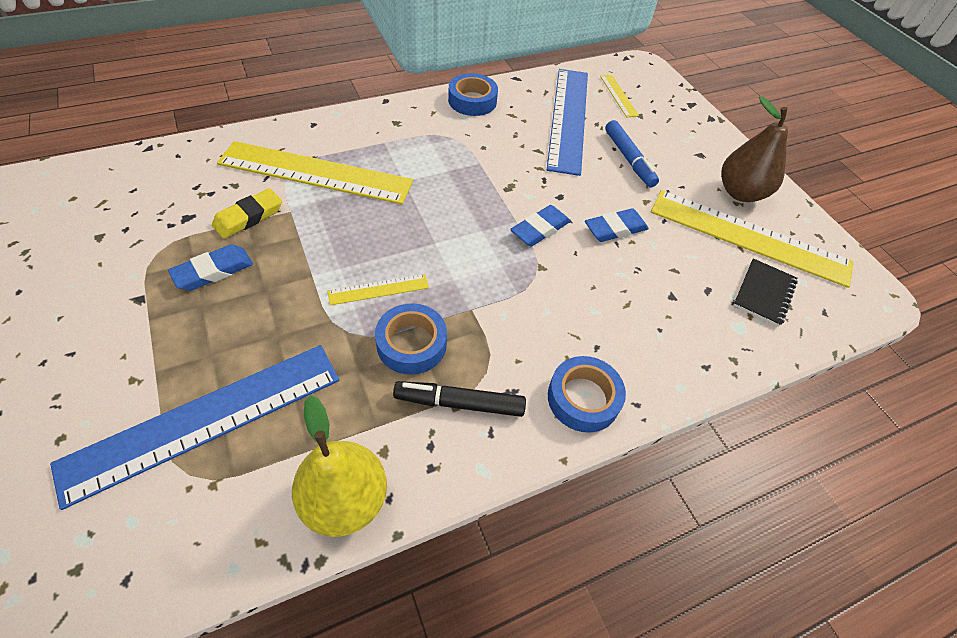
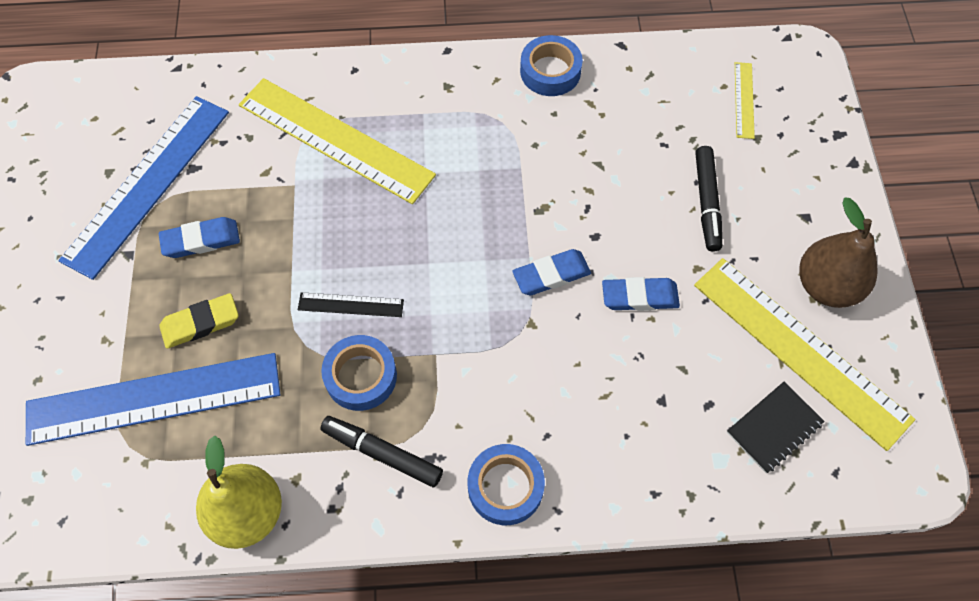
camera: 25 degrees right, 10 degrees up
(248, 217) = (251, 182): yellow eraser -> yellow eraser (200, 323)
(378, 289) = (351, 305): yellow ruler -> black ruler
(568, 118) = (659, 124): blue ruler -> blue ruler (147, 184)
(629, 159) = (707, 202): blue marker -> black marker

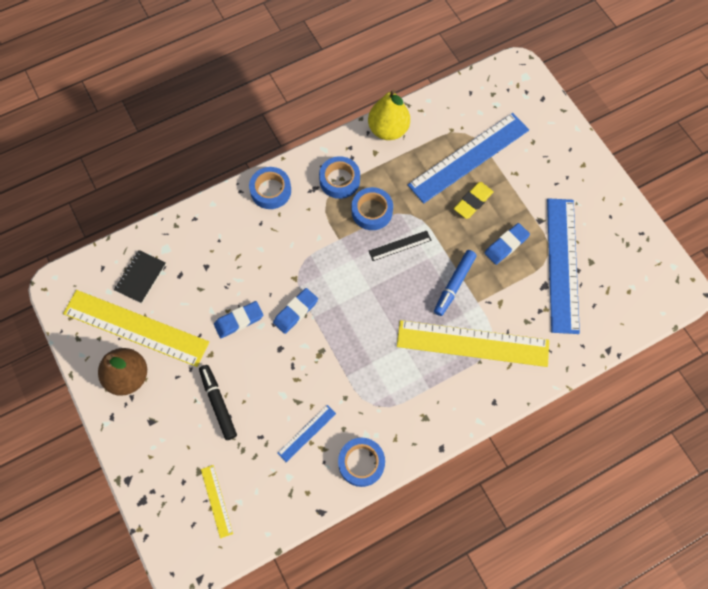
camera: 155 degrees right, 5 degrees up
(309, 219) = (454, 284): none -> blue marker
(382, 453) = (339, 180): black marker -> blue tape
(603, 126) = (306, 433): none -> blue ruler

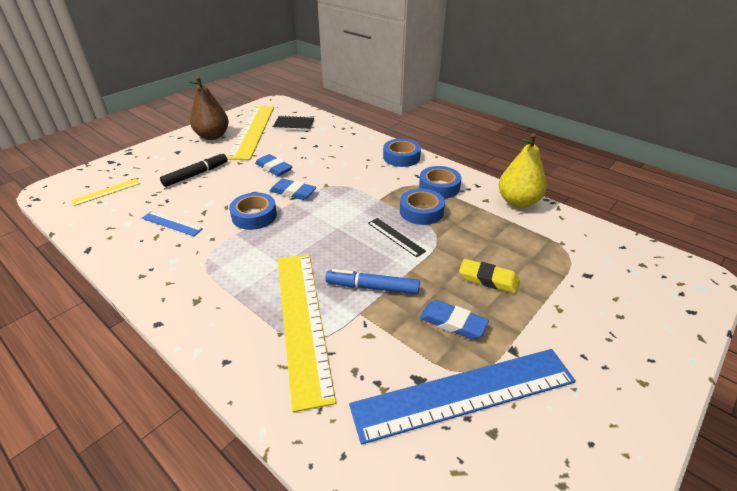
camera: 70 degrees right, 30 degrees down
(361, 463) = (139, 264): blue tape -> blue tape (254, 216)
(469, 157) = (541, 263): blue ruler -> none

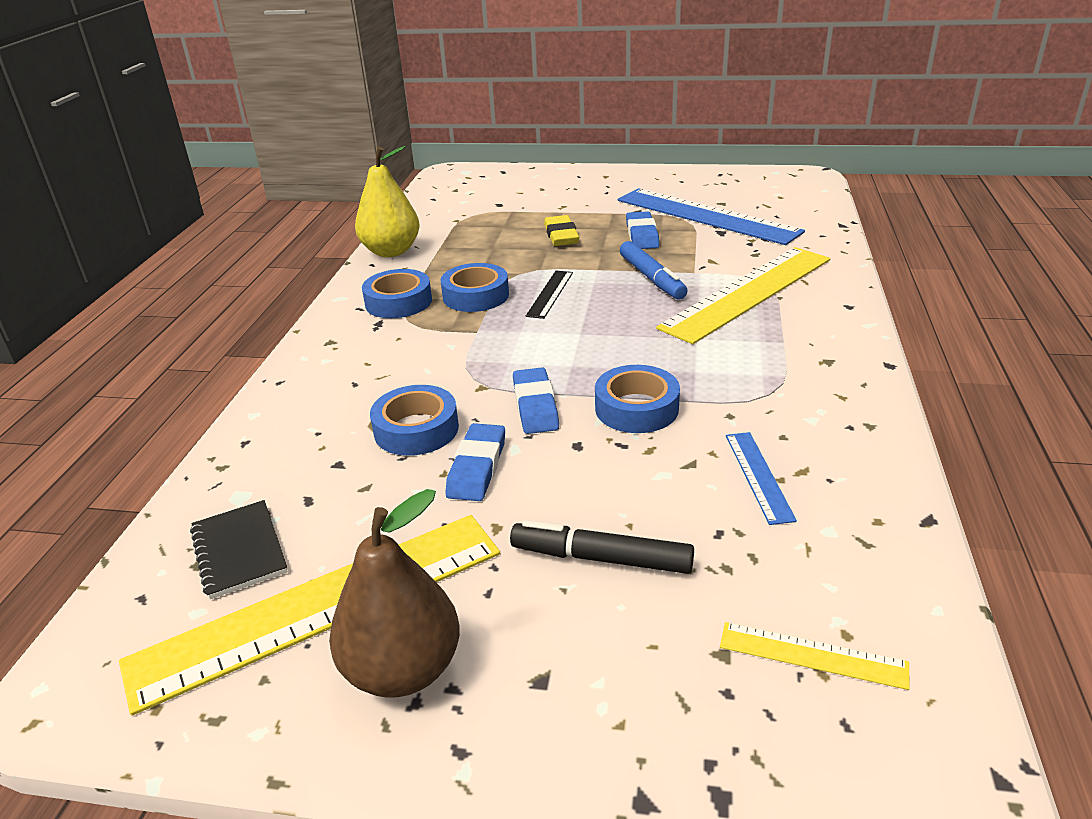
camera: 120 degrees left, 5 degrees down
(401, 157) = (323, 356): blue tape -> blue tape (416, 429)

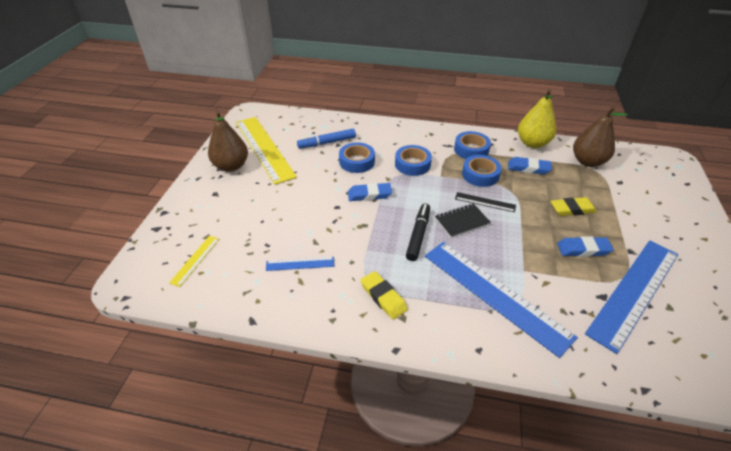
camera: 90 degrees right, 10 degrees up
(239, 551) = (295, 130): black notebook -> black notebook (462, 221)
(449, 218) = (587, 161): none -> brown pear
(477, 467) = (327, 178): blue eraser -> blue eraser (528, 168)
(601, 558) = (263, 210): black marker -> black marker (418, 235)
(636, 408) = (362, 228): blue tape -> blue tape (412, 164)
(652, 278) = (511, 247): blue marker -> blue marker (327, 143)
(748, 293) = (495, 294): yellow ruler -> blue ruler
(797, 379) = (383, 297): none -> yellow eraser

